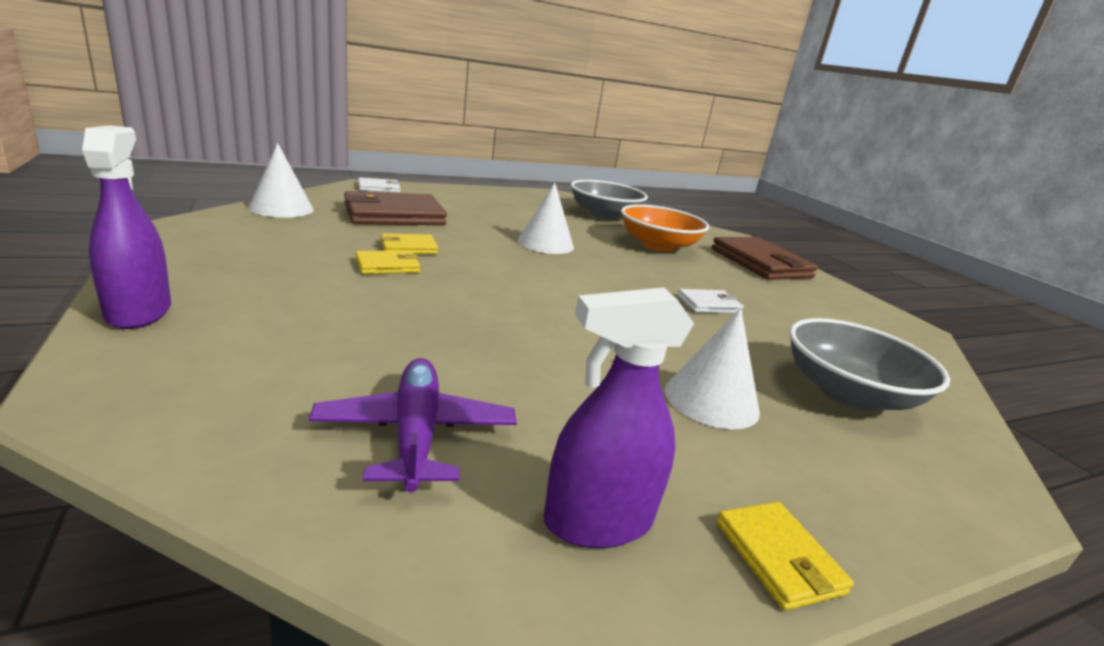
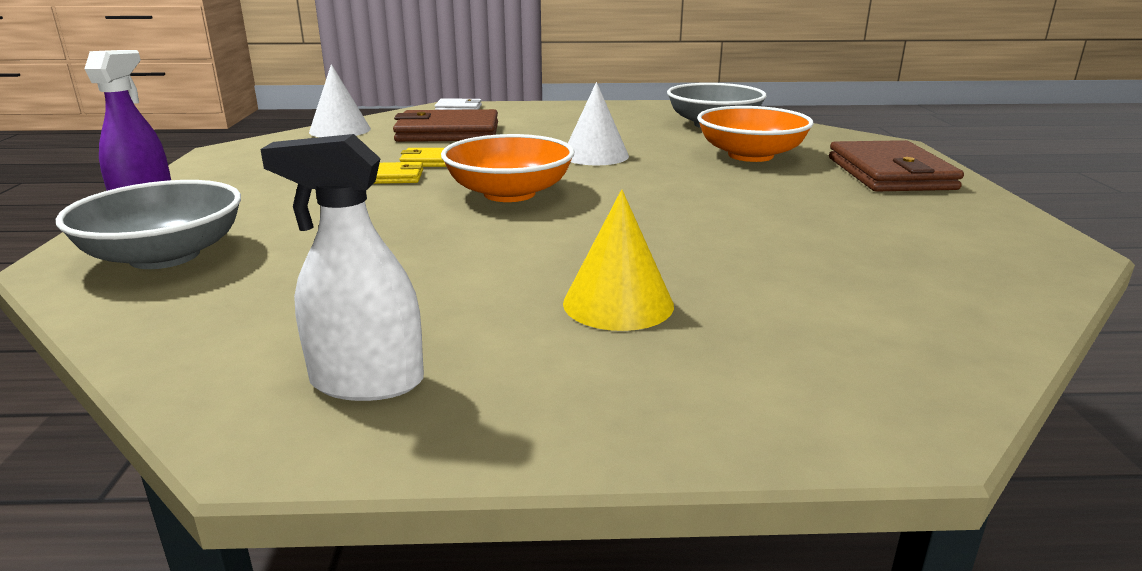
camera: 25 degrees right, 0 degrees up
(416, 434) = (276, 305): purple plane -> none
(514, 284) = (509, 193): none -> orange bowl
(598, 521) = (367, 382): purple spray bottle -> white spray bottle
(708, 305) = (741, 216): white wallet -> none
(711, 400) = (618, 304): white cone -> yellow cone
(778, 557) = (519, 433): yellow wallet -> none
(848, 393) = (826, 311): grey bowl -> grey bowl (165, 256)

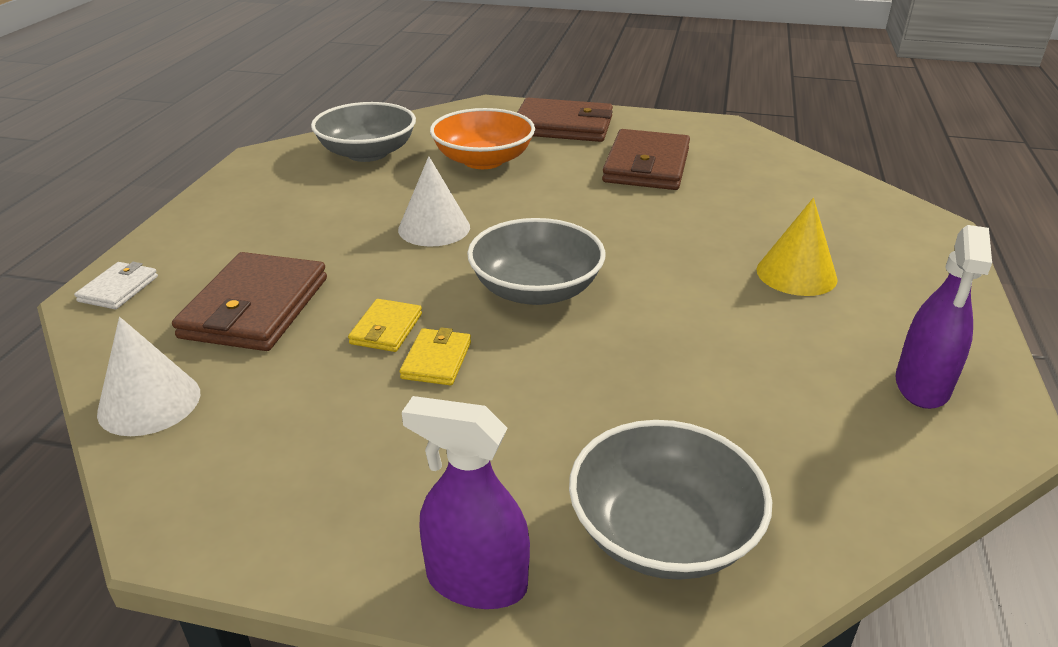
camera: 75 degrees left, 10 degrees up
(367, 382) = (922, 386): white spray bottle -> purple spray bottle
(509, 193) = (536, 289): orange bowl -> grey bowl
(838, 215) = (646, 165): none -> brown wallet

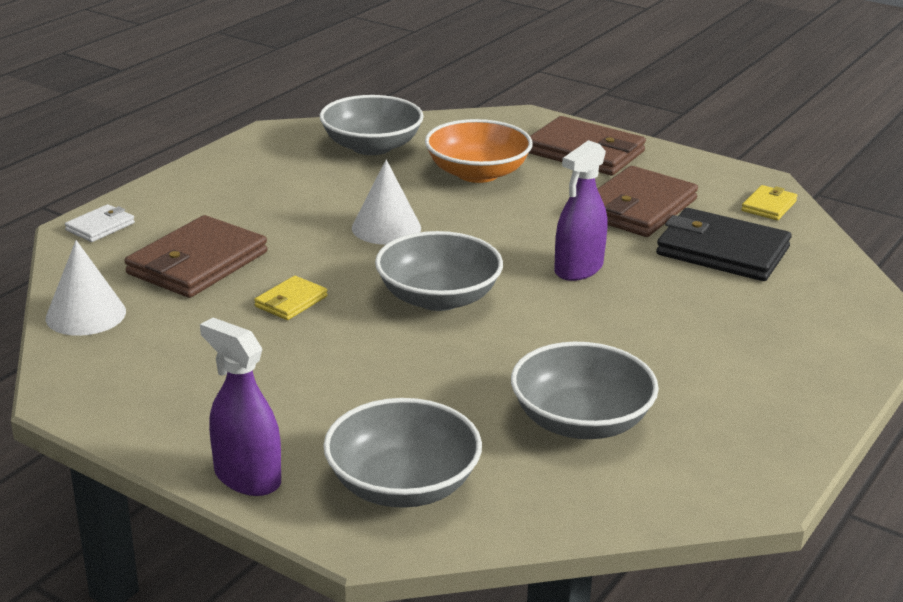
camera: 20 degrees right, 5 degrees down
(437, 360) = (316, 333): yellow wallet -> yellow wallet (769, 206)
(748, 190) = (722, 251): none -> black wallet
(777, 393) = (581, 421): none -> grey bowl
(796, 274) = (693, 335): yellow cone -> none
(922, 386) = (718, 446): purple spray bottle -> purple spray bottle (578, 269)

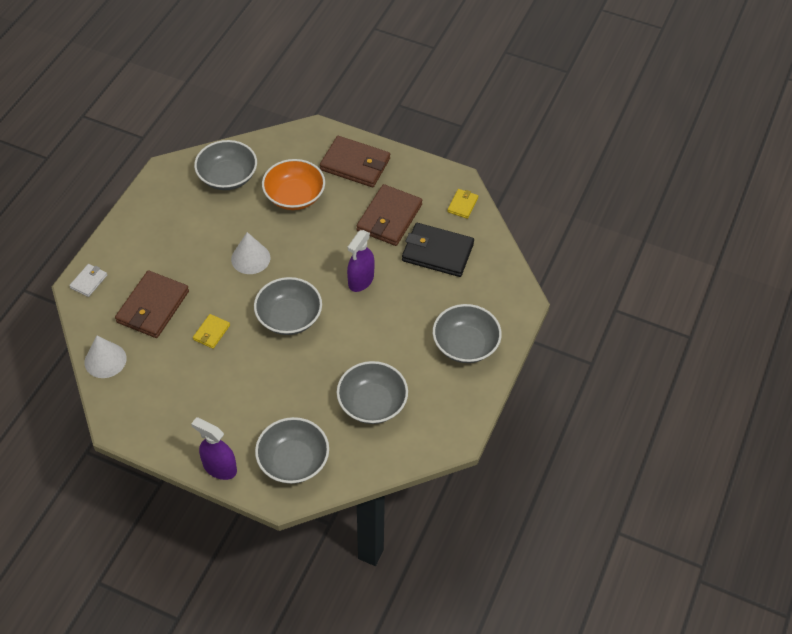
camera: 10 degrees left, 25 degrees up
(775, 363) = (465, 344): none -> grey bowl

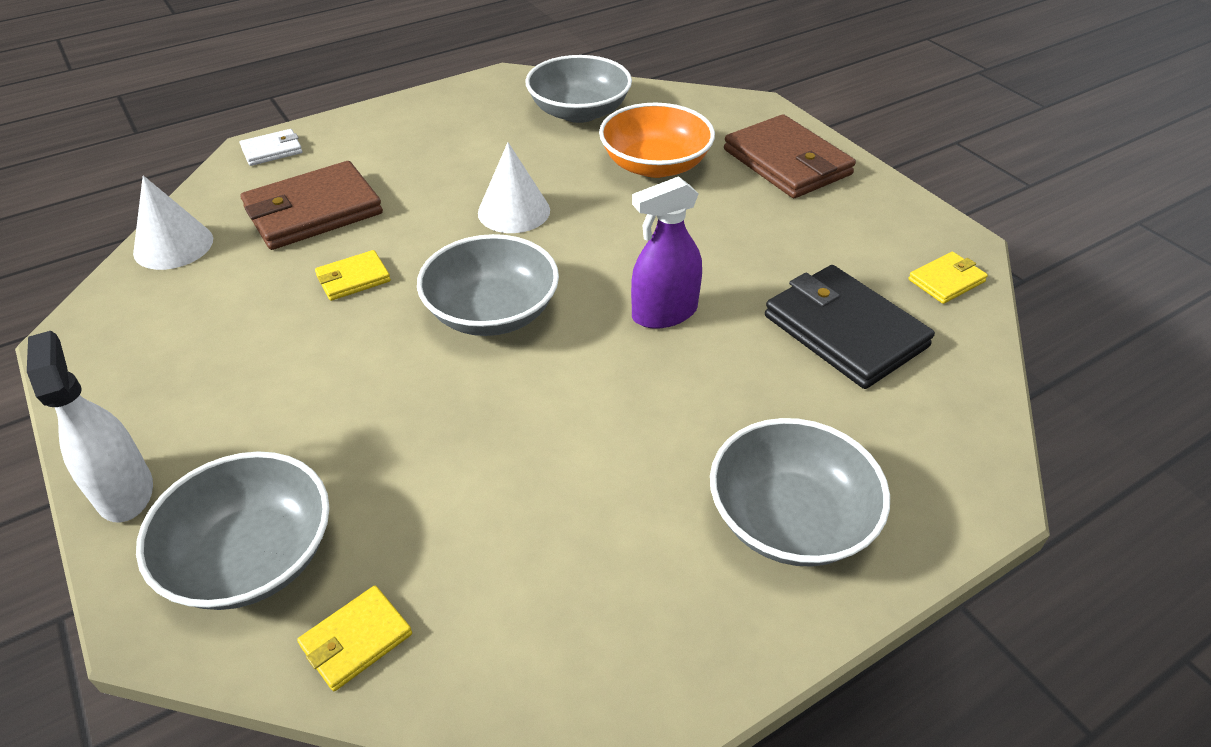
camera: 35 degrees right, 10 degrees down
(219, 468) = (125, 492): purple spray bottle -> white spray bottle
(356, 464) = (356, 640): none -> yellow wallet
(372, 403) = (502, 531): grey bowl -> none
(389, 218) = (790, 247): brown wallet -> none

